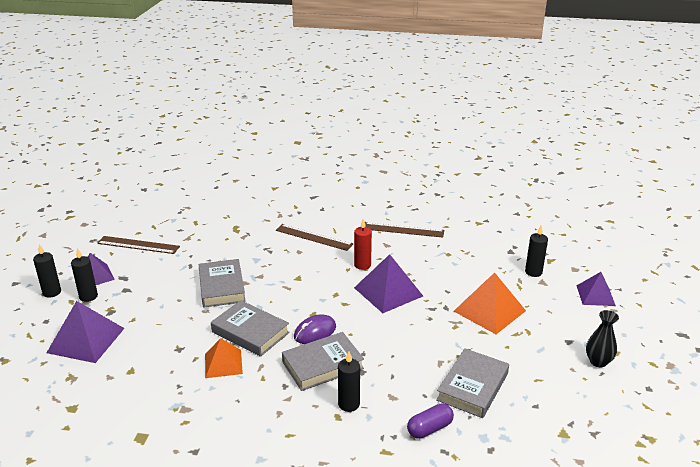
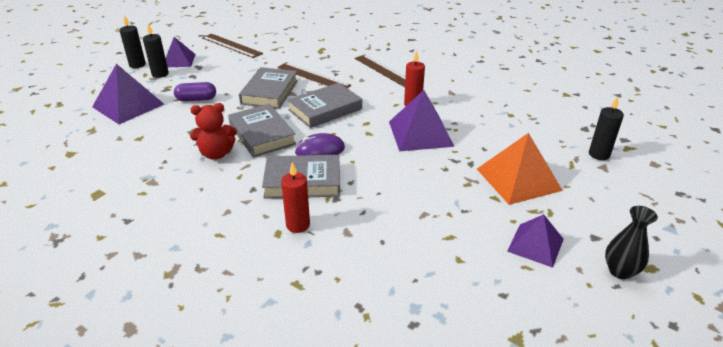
camera: 25 degrees right, 5 degrees up
(223, 363) = (216, 154): orange pyramid -> red teddy bear
(349, 404) = (298, 225): black candle -> red candle
(403, 230) = (478, 83): brown ruler -> brown ruler (313, 76)
(429, 428) = (361, 277): purple capsule -> purple capsule (196, 99)
(472, 387) = (442, 250): grey book -> grey book (325, 109)
(595, 295) = (664, 198): purple pyramid -> purple pyramid (535, 245)

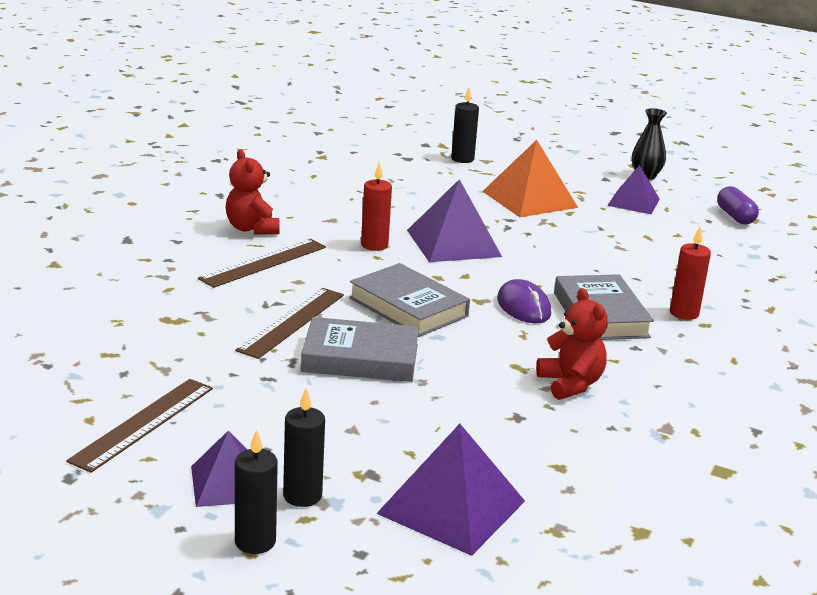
camera: 100 degrees left, 10 degrees down
(196, 99) = (405, 429): purple capsule -> purple capsule (735, 216)
(262, 134) = (501, 352): grey book -> none
(431, 69) = (252, 229): none -> red teddy bear

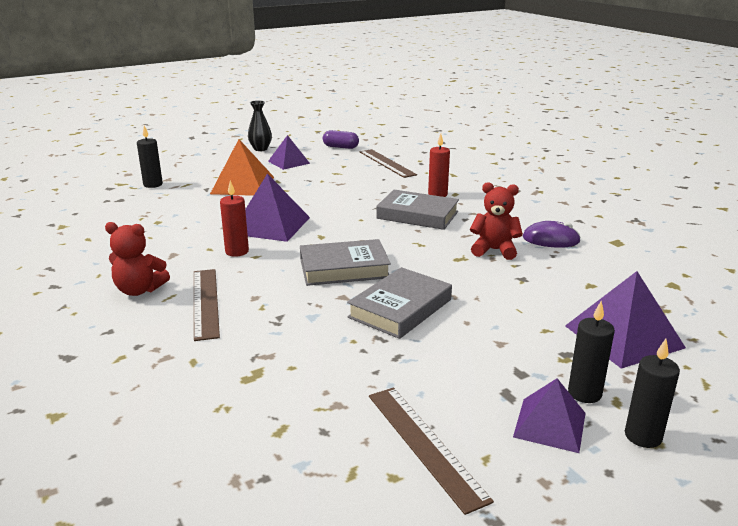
camera: 55 degrees left, 0 degrees up
(292, 322) = (318, 319): brown ruler -> brown ruler (387, 163)
(523, 307) = (384, 232): purple mouse -> purple mouse (551, 239)

